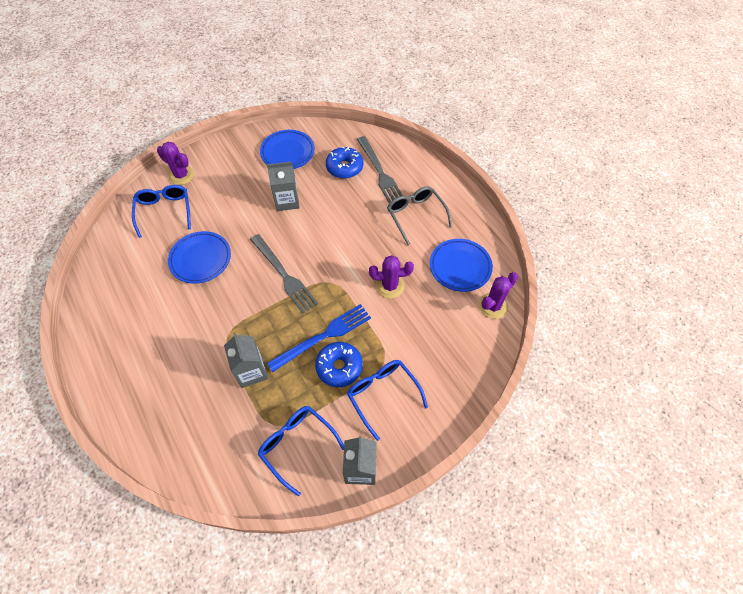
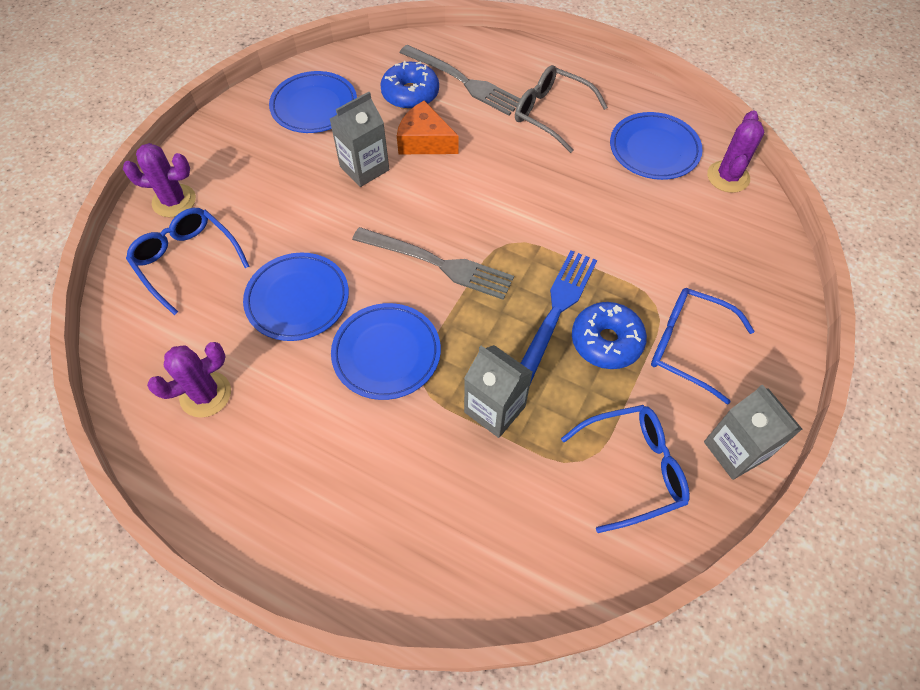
camera: 30 degrees left, 0 degrees up
(221, 311) = (386, 353): none -> blue plate
(297, 445) = (633, 469): blue glasses -> blue glasses turned 150 degrees clockwise
(331, 200) = (424, 141): none -> orange cheese
(390, 286) = (588, 211): purple cactus -> purple cactus (205, 394)

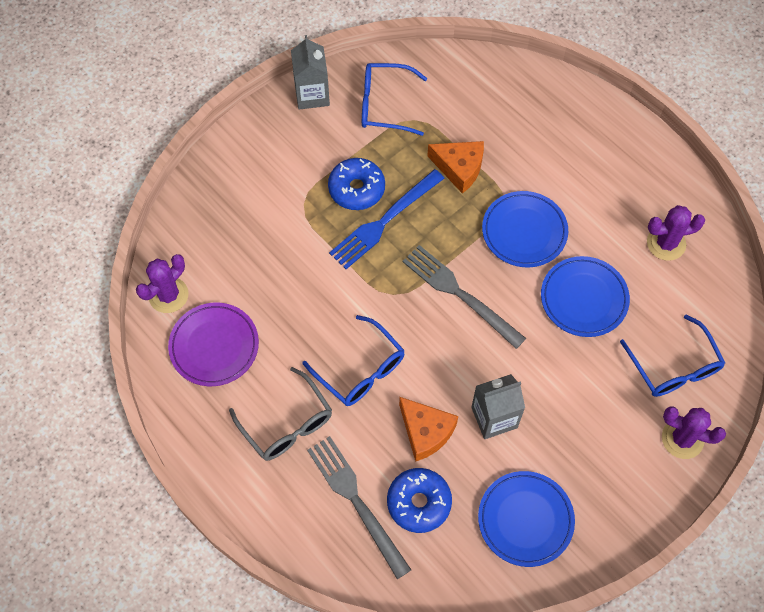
camera: 160 degrees left, 5 degrees up
(494, 409) = (459, 168): grey carton -> orange cheese
(654, 150) = (214, 346): blue plate -> purple plate
(687, 346) = (299, 167): blue glasses -> blue glasses (361, 370)

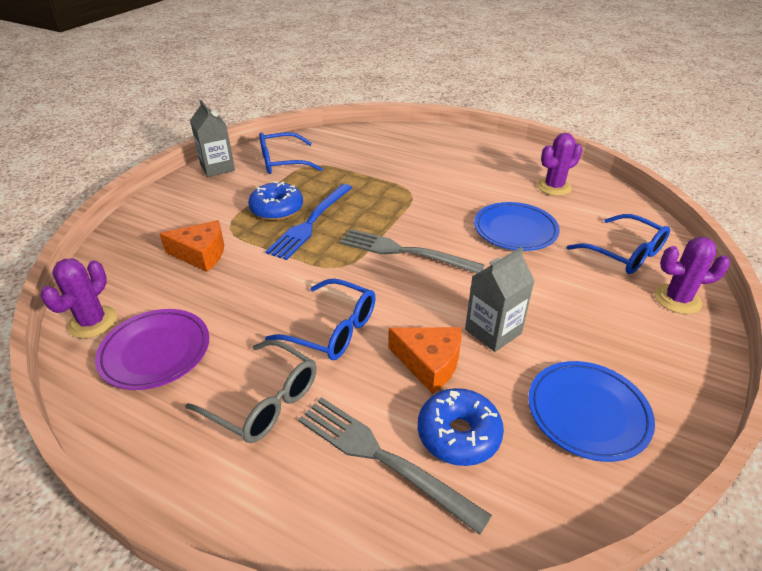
camera: 20 degrees left, 25 degrees down
(459, 168) = (362, 181): orange cheese -> orange cheese (201, 254)
(524, 231) = (437, 204): blue plate -> none

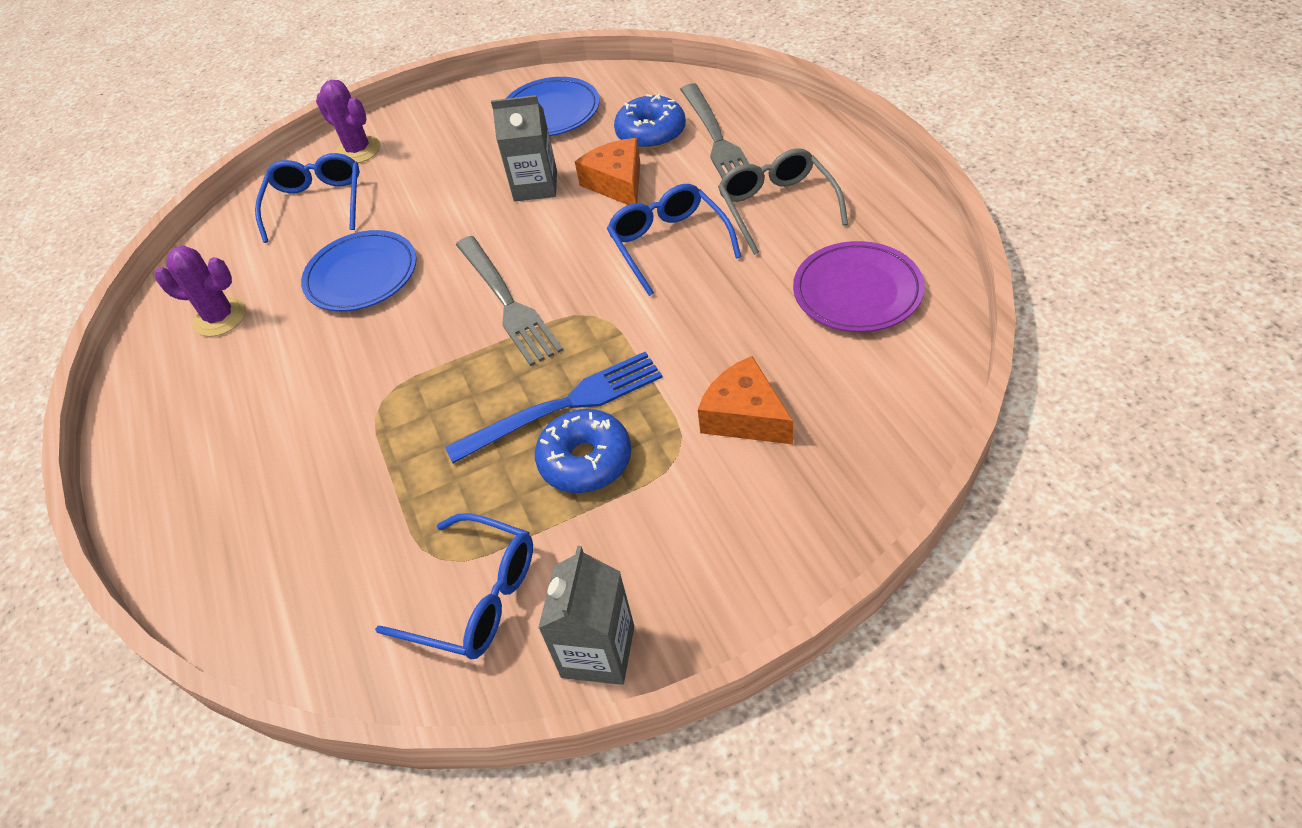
camera: 135 degrees left, 10 degrees up
(93, 322) = (920, 361): purple cactus -> none

